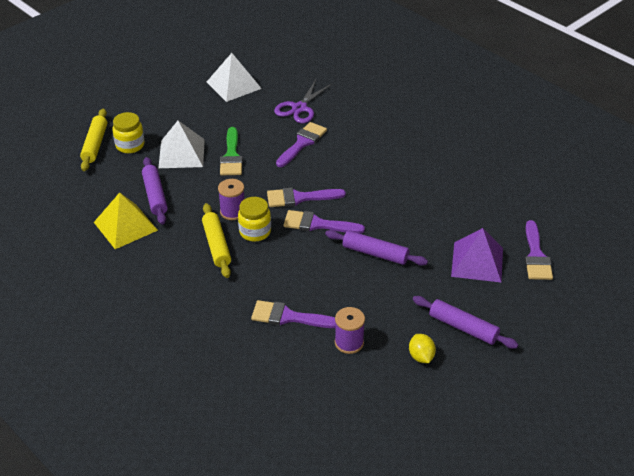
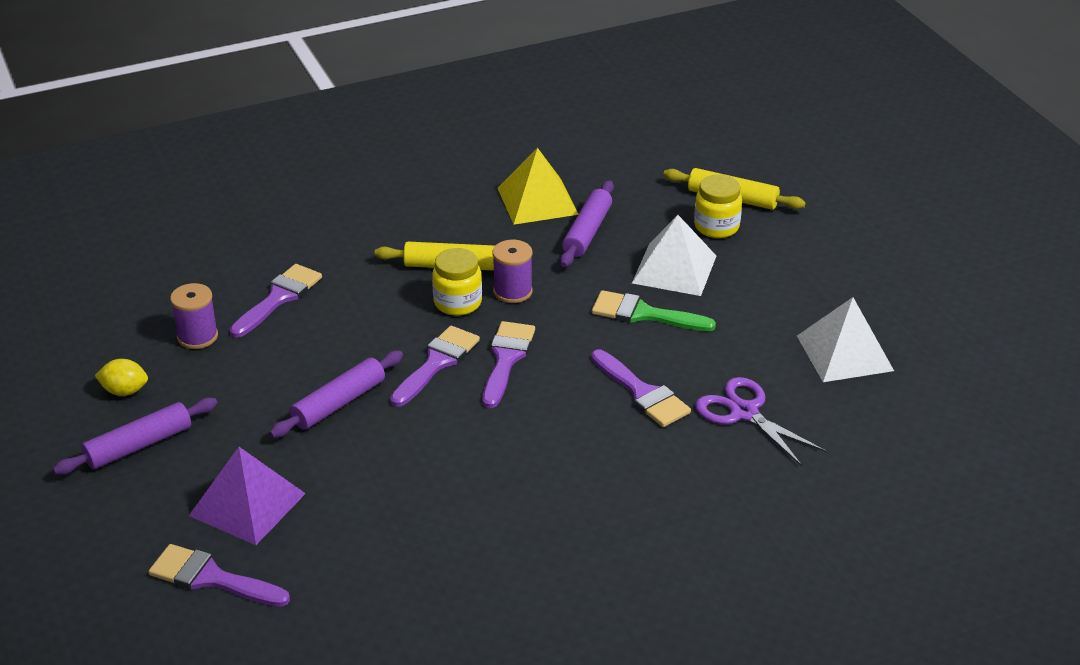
camera: 110 degrees right, 5 degrees down
(155, 195) = (587, 232): purple rolling pin -> purple rolling pin turned 75 degrees counterclockwise

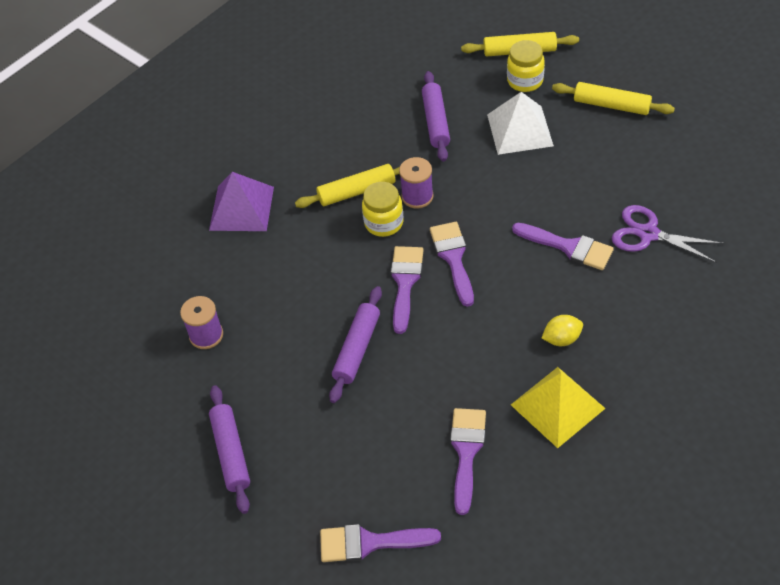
camera: 20 degrees left, 15 degrees up
(124, 391) = (184, 409): yellow lemon -> yellow lemon (561, 339)
(139, 446) = (231, 453): purple rolling pin -> purple rolling pin turned 45 degrees counterclockwise
(247, 504) = (351, 467): purple pyramid -> purple pyramid (241, 208)
(279, 298) = (245, 274): purple brush -> purple brush (466, 452)
(537, 201) = (380, 107): yellow pyramid -> yellow pyramid (557, 406)
(643, 314) = (524, 178): green brush -> none
(798, 280) = (611, 105): none -> yellow rolling pin
(844, 353) = (682, 155): white pyramid -> none

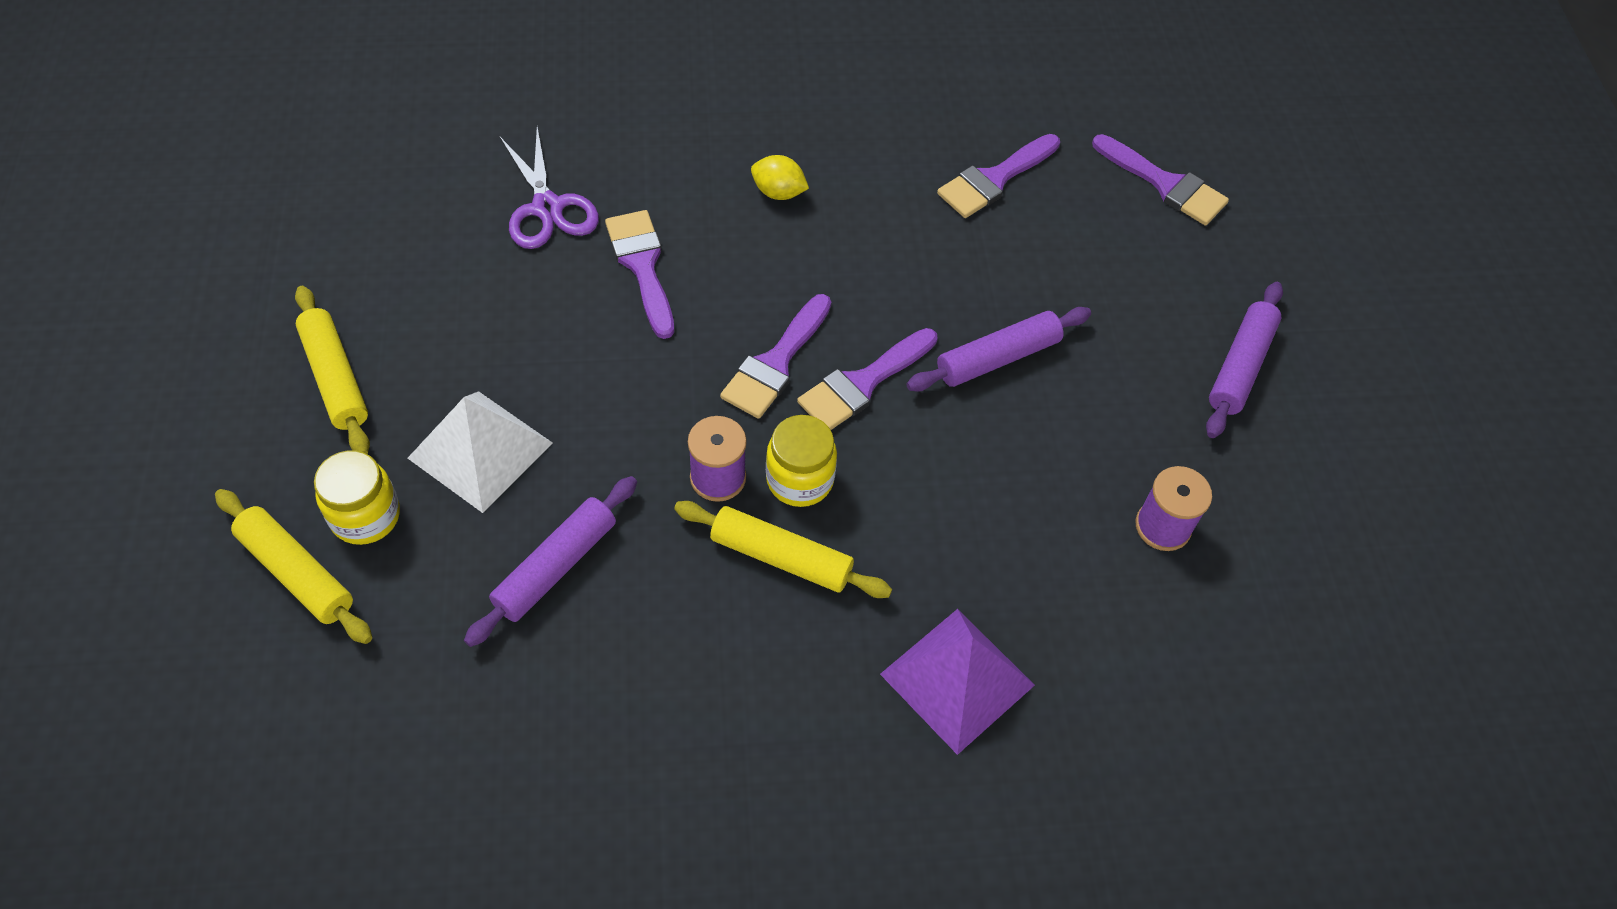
camera: 145 degrees left, 5 degrees up
(557, 406) = (862, 146): yellow pyramid -> none

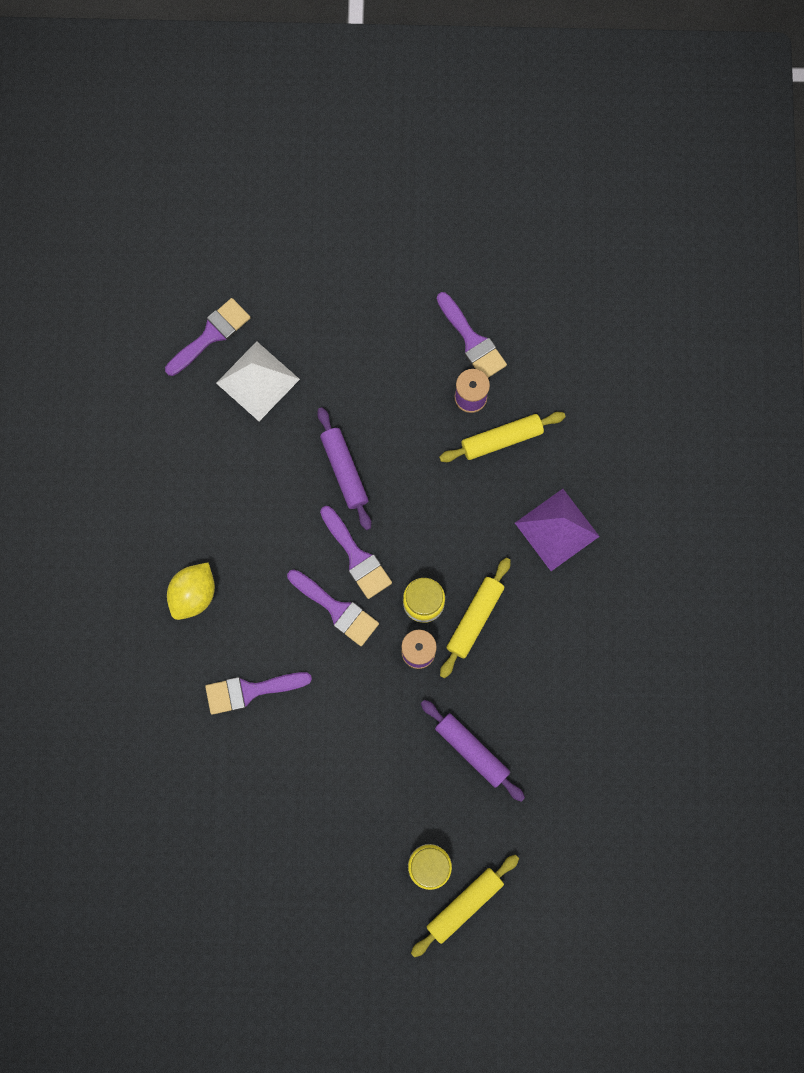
camera: 80 degrees left, 20 degrees up
(336, 378) = (325, 891): yellow rolling pin -> yellow rolling pin (501, 439)
(480, 450) = (387, 796): white pyramid -> white pyramid (257, 381)
(547, 208) = (193, 754): purple scissors -> none
(778, 192) = (194, 594): yellow lemon -> yellow lemon, size x1.50
(994, 179) = (196, 447): purple brush -> purple brush (472, 341)
(1240, 366) = (363, 325): purple rolling pin -> none

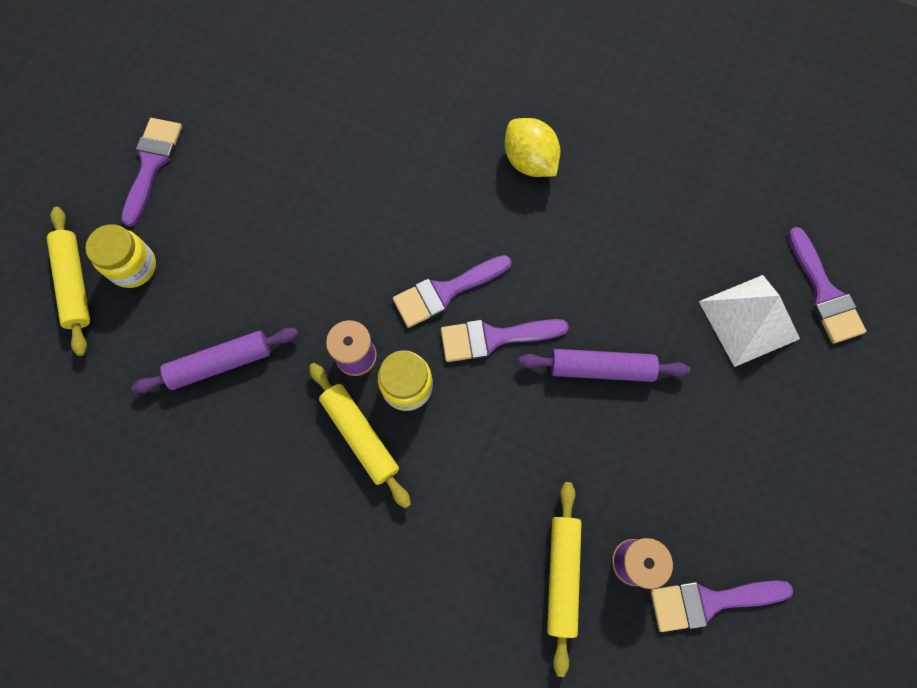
camera: 115 degrees right, 5 degrees down
(250, 691) = (403, 173): purple brush -> purple brush (152, 164)
(557, 529) = (417, 588): purple pyramid -> none

